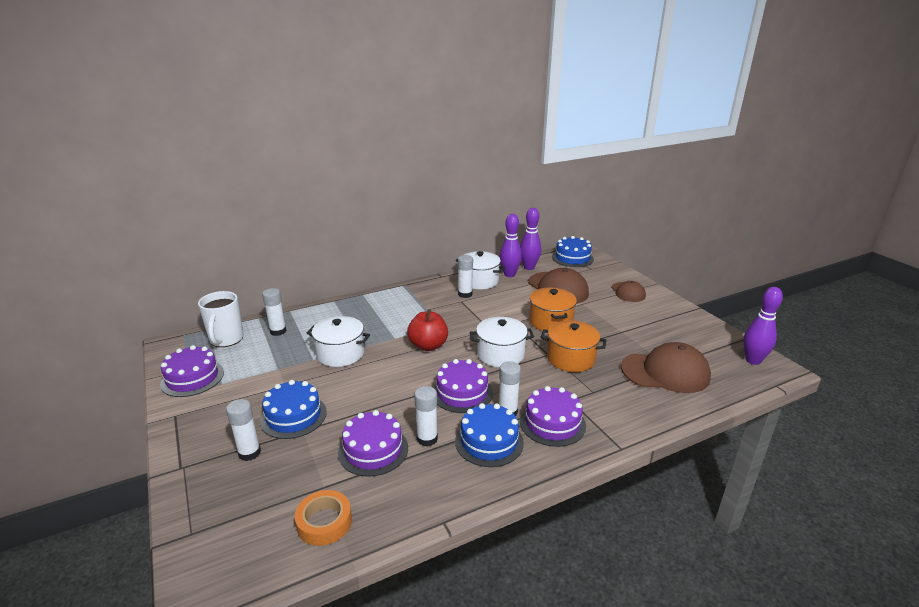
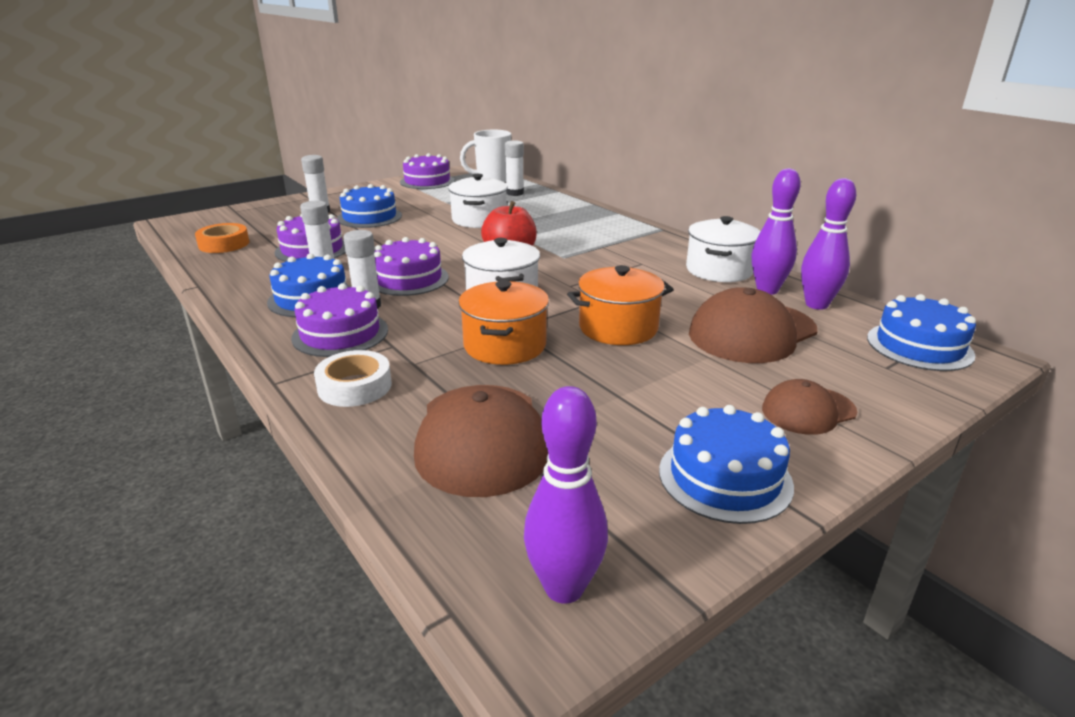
camera: 80 degrees right, 0 degrees up
(465, 294) = (665, 264): white glue stick -> none
(622, 414) = (355, 386): none -> white tape
(679, 318) = (725, 477): none -> blue cake

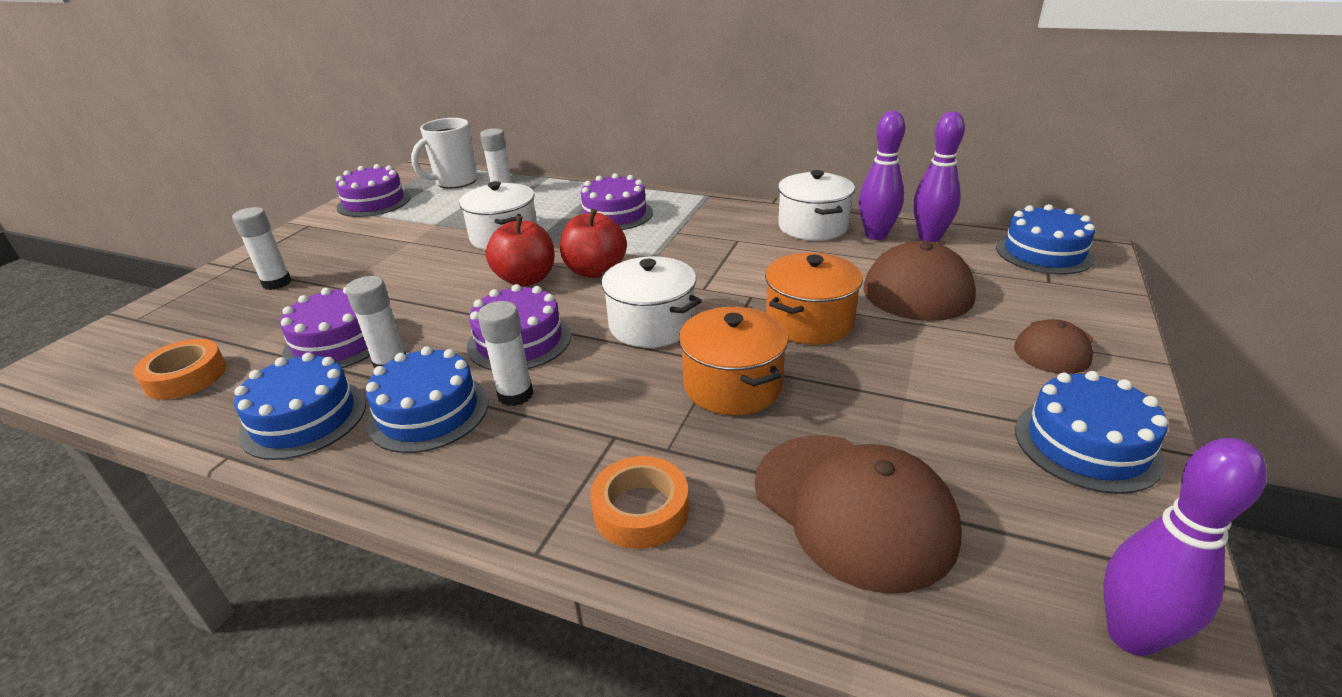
camera: 30 degrees left, 5 degrees up
(340, 334) = (531, 446): purple cake -> purple cake (615, 214)
(355, 386) = (641, 510): white tape -> orange tape
(369, 217) = (359, 271): blue cake -> blue cake (304, 418)
(459, 247) = (526, 279): none -> red apple

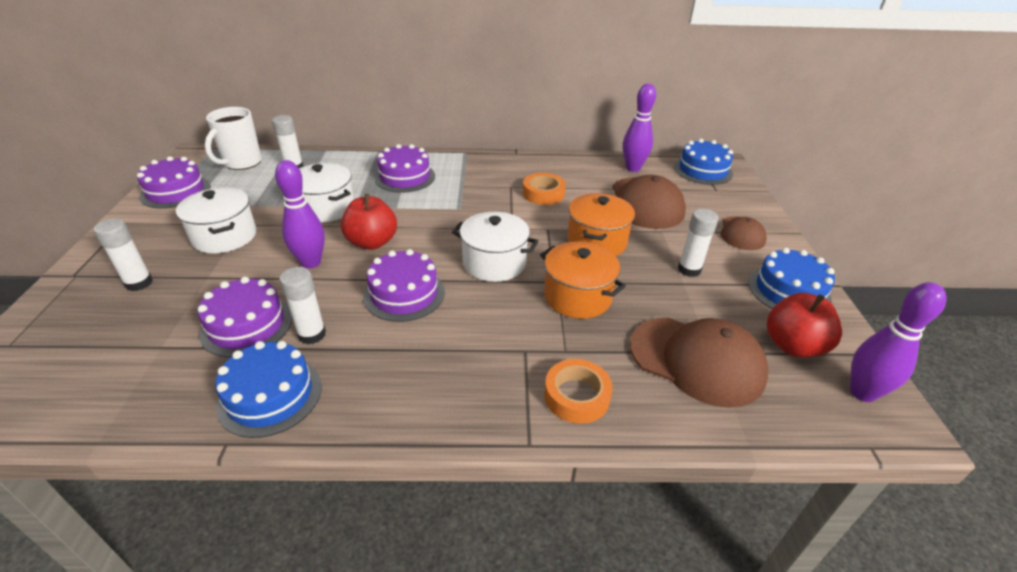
camera: 25 degrees left, 5 degrees up
(186, 376) = (119, 387): orange tape -> orange tape (543, 194)
(428, 412) = (374, 365): blue cake -> none
(515, 395) = (432, 336): white glue stick -> white glue stick (689, 269)
(595, 271) = (423, 227): red apple -> red apple (793, 346)
(813, 226) = (555, 169): white pot -> white pot (224, 236)
(876, 235) = (599, 171): purple bowling pin -> purple bowling pin (311, 262)

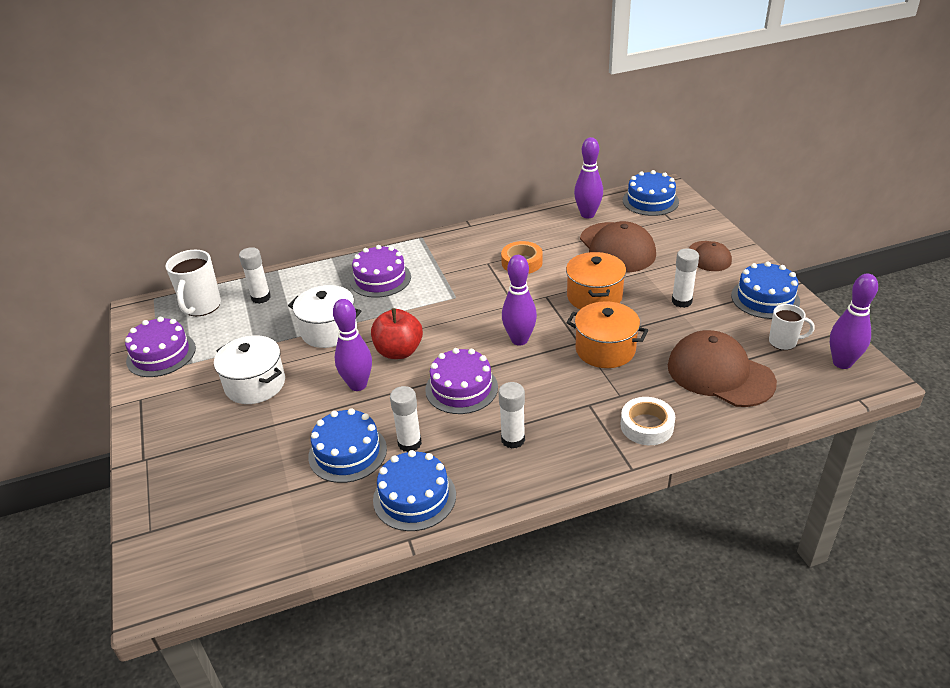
camera: 15 degrees left, 0 degrees up
(139, 283) = (215, 447): white glue stick -> white glue stick (513, 439)
(247, 325) = (347, 452): purple cake -> blue cake
(494, 263) = (519, 340): white pot -> purple bowling pin
(576, 396) = (647, 426): orange tape -> white tape
(696, 360) = (720, 374): brown cap -> brown cap turned 150 degrees counterclockwise
(793, 346) = (783, 342): red apple -> white mug

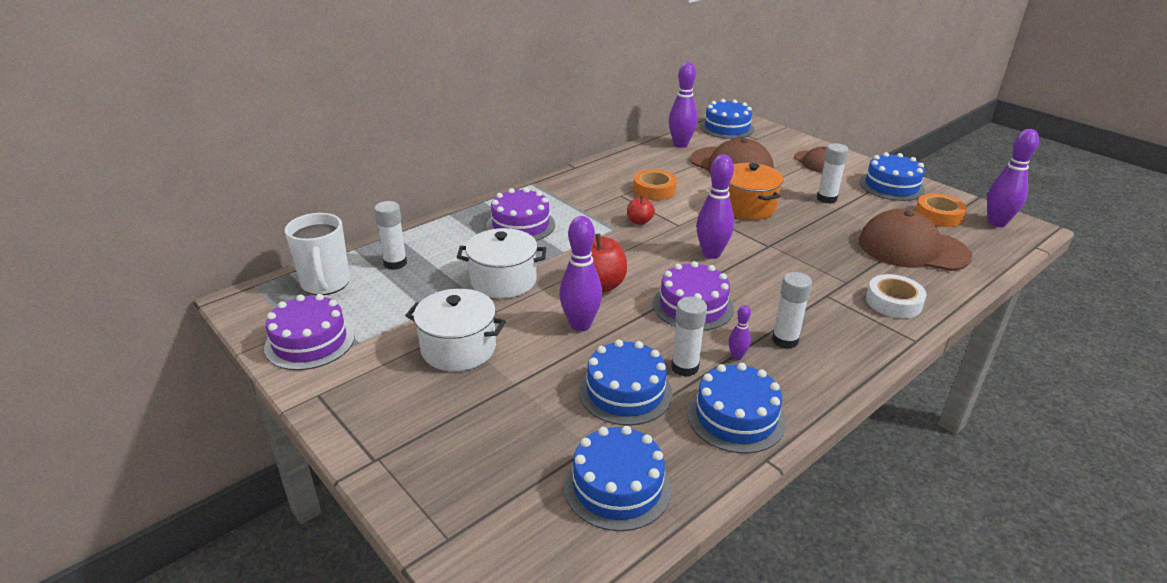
camera: 25 degrees left, 5 degrees down
(284, 527) = (617, 486): none -> blue cake
(459, 444) = (737, 356): none -> purple bowling pin
(482, 294) = (639, 221): none -> red apple
(605, 349) = (798, 247): orange pot -> none
(783, 342) = (938, 215): white mug -> orange tape

